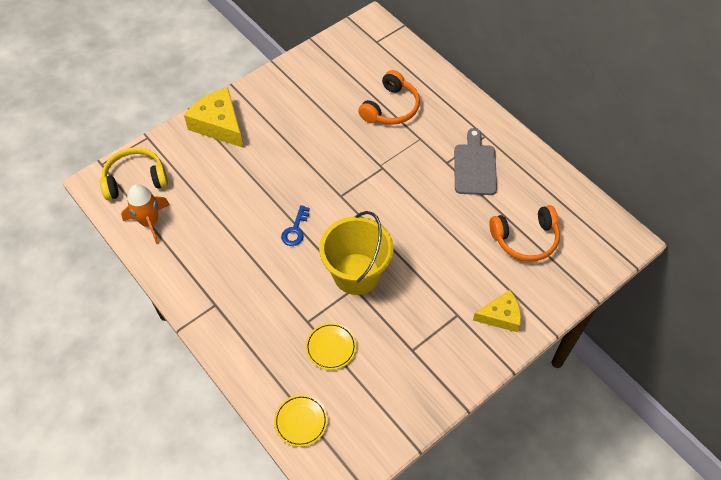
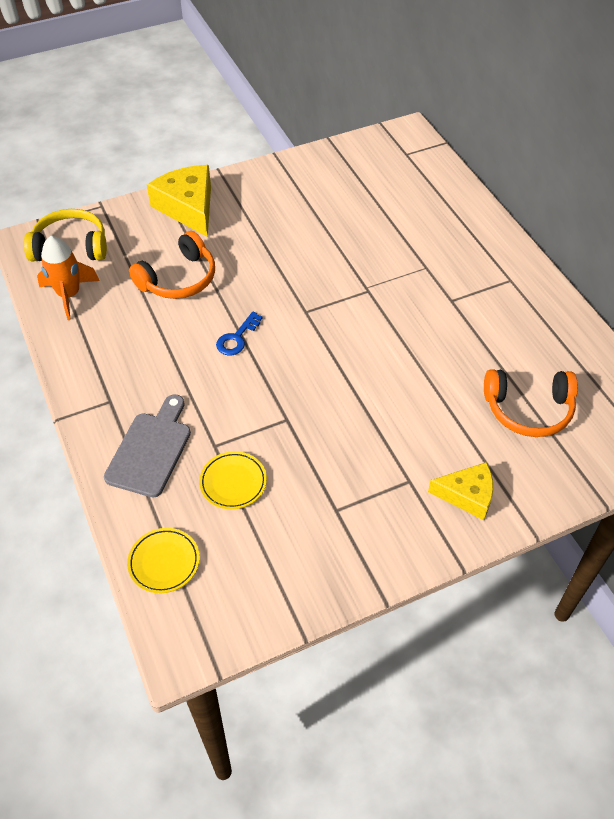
camera: 15 degrees right, 5 degrees down
(356, 274) = (295, 403): yellow bucket -> none
(391, 108) = (400, 227): orange headphones -> orange headphones (179, 279)
(475, 166) = (486, 312): grey cutting board -> grey cutting board (151, 450)

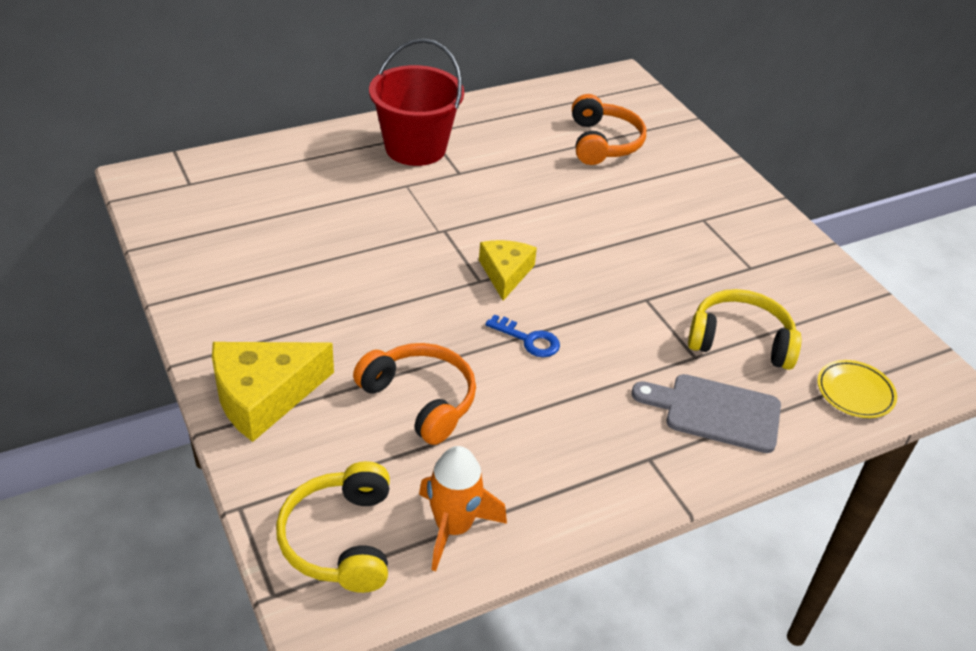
camera: 95 degrees left, 10 degrees down
(233, 482) = (740, 340): yellow plate -> yellow headphones
(467, 495) = (709, 187): yellow cheese -> yellow cheese (505, 273)
(483, 272) = (415, 148): none -> red bucket

